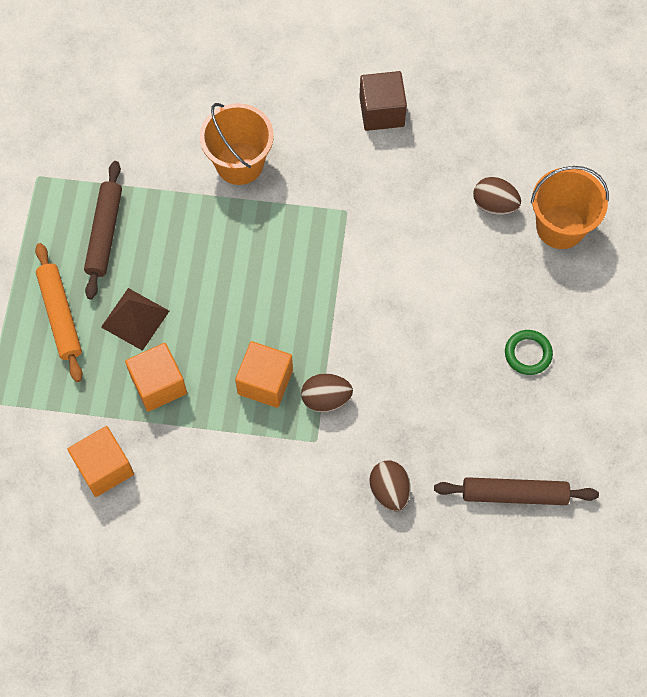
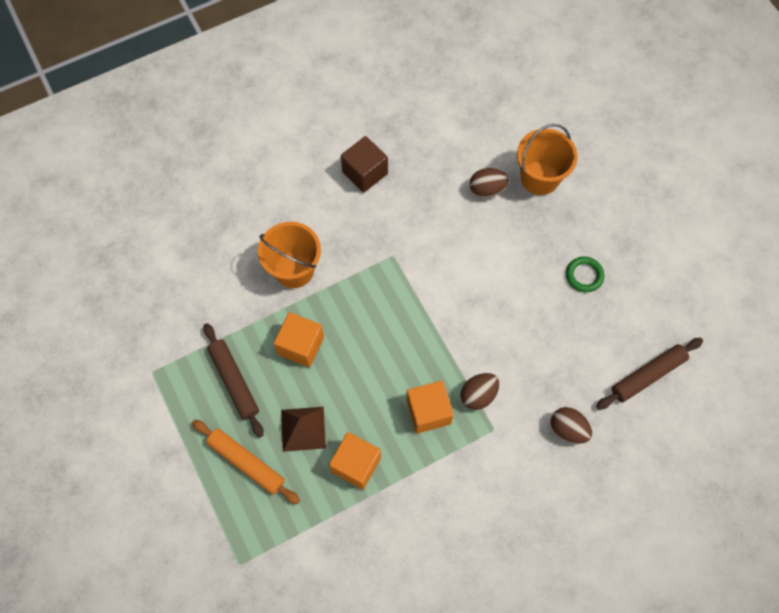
camera: 35 degrees left, 0 degrees up
(104, 468) = (363, 552): orange cube -> orange cube (301, 345)

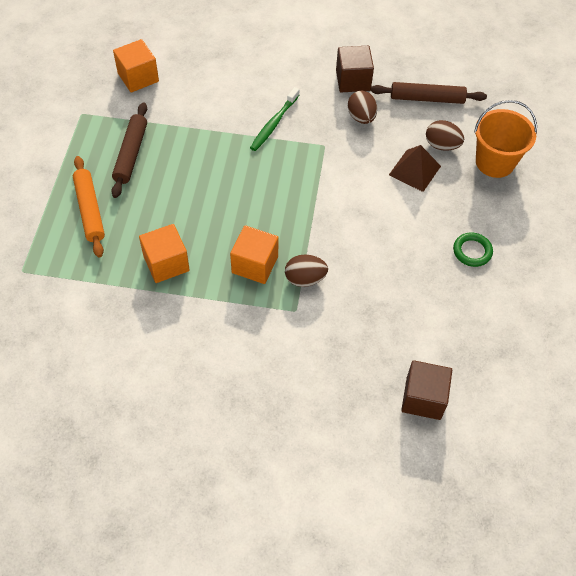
camera: 35 degrees right, 10 degrees down
(294, 269) = (241, 110): orange bucket -> none
(301, 345) = (200, 161): orange cube -> orange cube (138, 77)
(303, 428) = (150, 214): brown pyramid -> brown pyramid (414, 170)
(333, 263) = (274, 124): none -> green toothbrush
(568, 429) = (357, 351): brown egg -> brown egg (361, 117)
(644, 433) = (423, 398): none -> brown cube
(647, 375) = (464, 358): brown rolling pin -> brown rolling pin (427, 98)

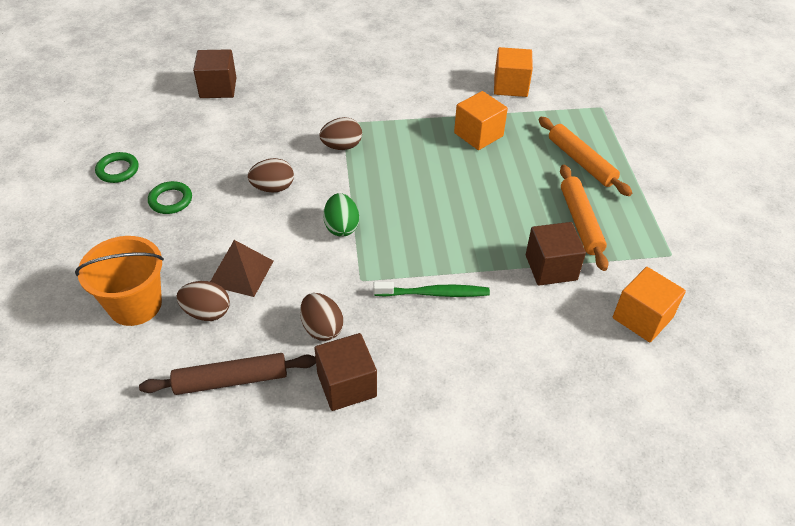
camera: 165 degrees right, 10 degrees down
(131, 154) = (580, 222): brown rolling pin -> orange rolling pin
(178, 123) = (551, 267): none -> brown cube
(255, 264) = (394, 148): orange cube -> orange cube (510, 86)
(274, 124) = (434, 293): green toothbrush -> green toothbrush turned 75 degrees clockwise
(327, 192) = (341, 227): none -> green egg
(379, 244) = (273, 188): none -> brown egg
(524, 298) = (118, 170): none -> green ring

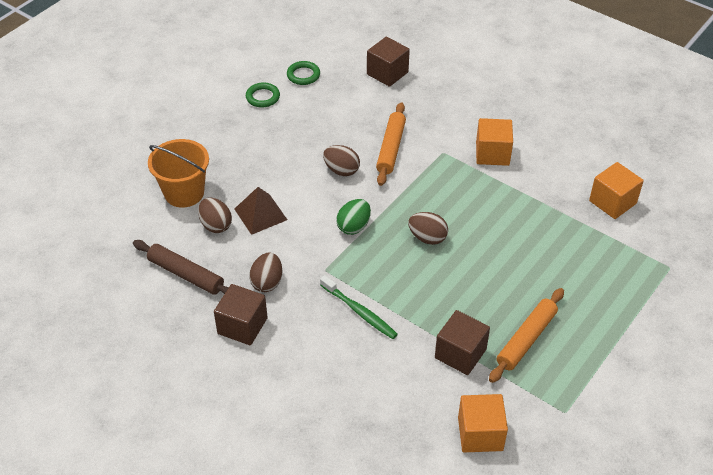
camera: 45 degrees right, 0 degrees up
(170, 200) = (271, 138): green ring -> green ring (303, 75)
(342, 146) = (421, 169): brown egg -> brown egg (427, 238)
(478, 134) = (534, 224): orange cube -> orange cube (492, 154)
(581, 162) = (589, 298): orange rolling pin -> orange rolling pin (391, 148)

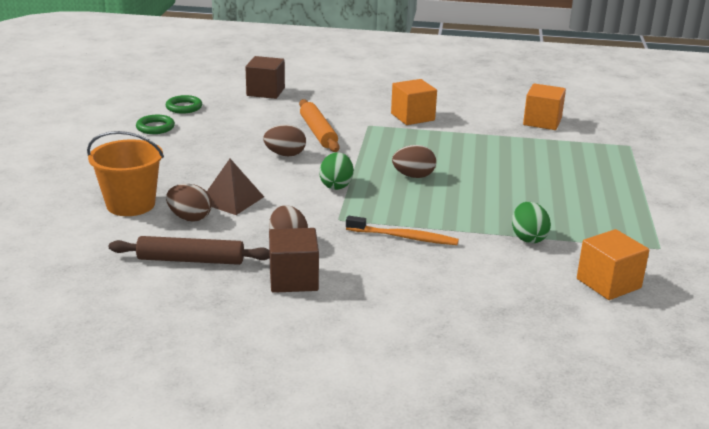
camera: 30 degrees left, 20 degrees down
(359, 312) = (404, 237): green toothbrush -> orange toothbrush
(460, 353) = (528, 238): brown cube -> green egg
(526, 339) = (572, 214): orange rolling pin -> none

